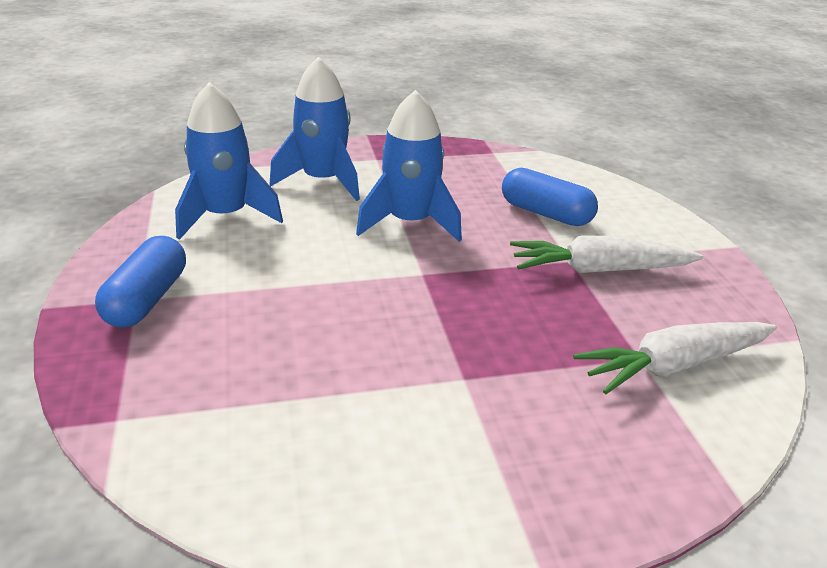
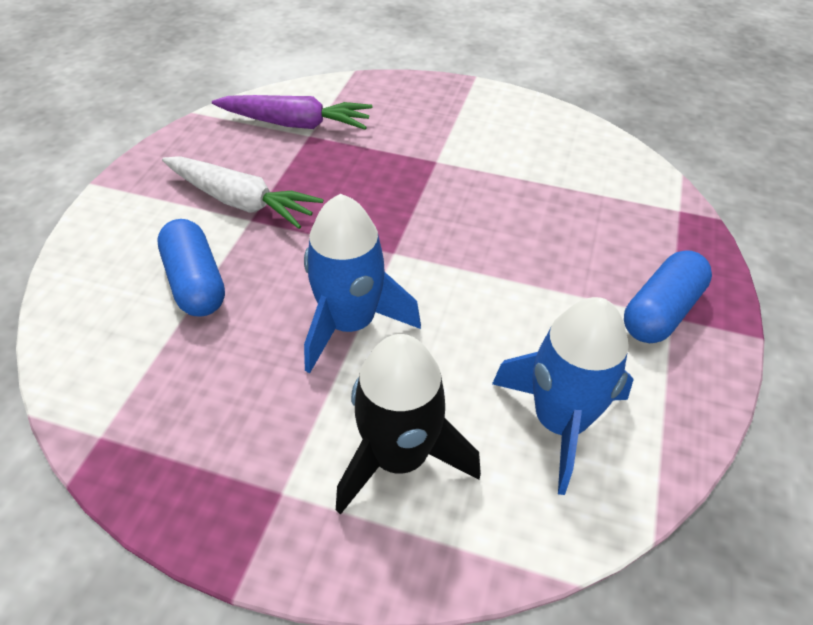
camera: 150 degrees left, 15 degrees up
(323, 181) = (399, 457): blue rocket -> black rocket
(674, 366) = (295, 124): white carrot -> purple carrot

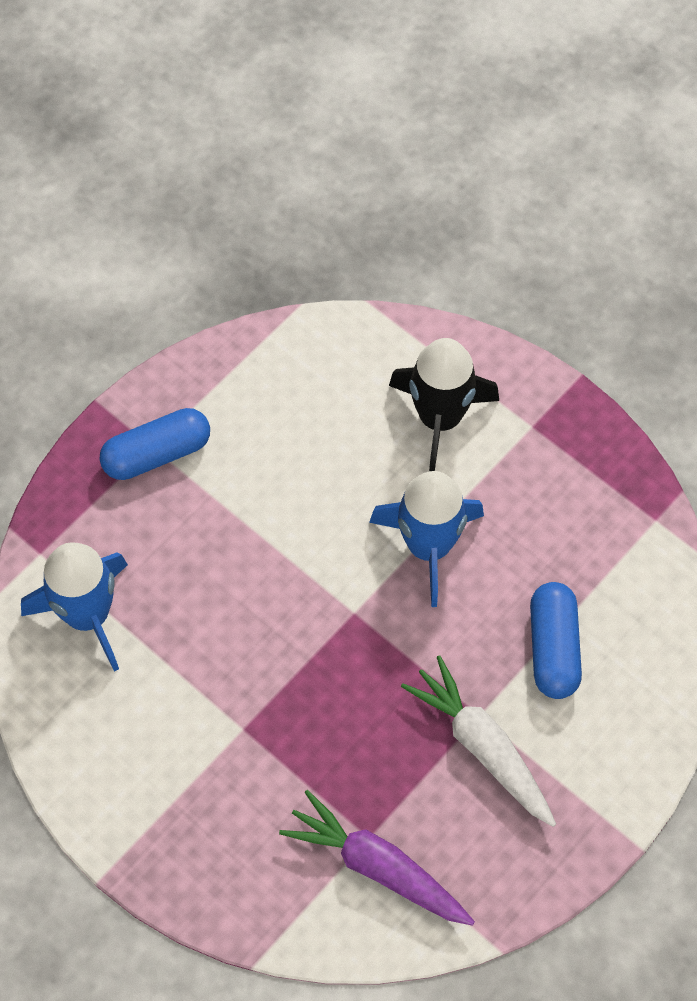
camera: 155 degrees left, 15 degrees up
(559, 421) = (309, 398): blue rocket -> blue rocket (88, 615)

